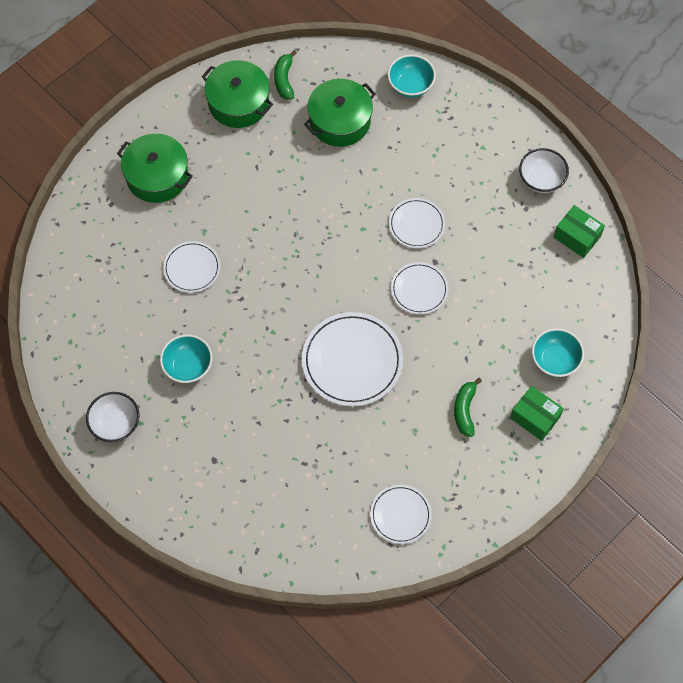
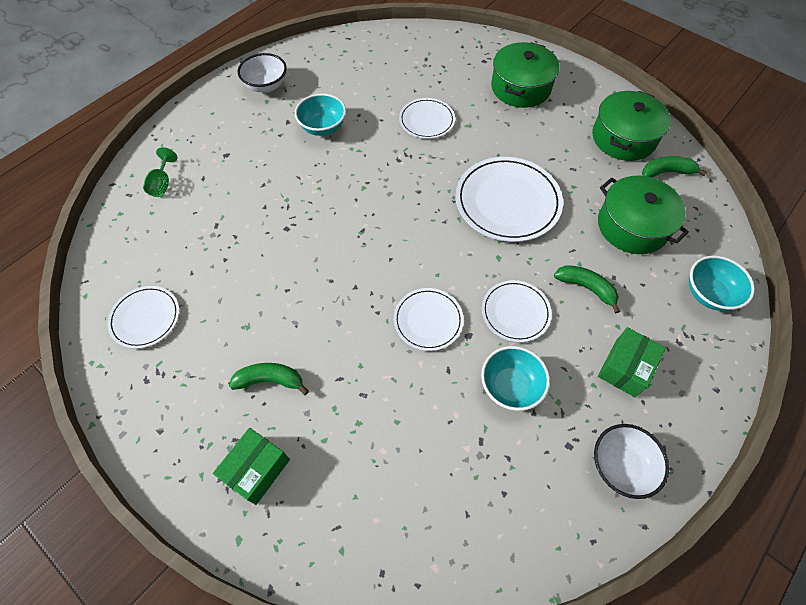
camera: 85 degrees right, 5 degrees down
(246, 519) = (162, 184): none -> green goblet
(352, 361) = (332, 259): white plate -> white plate (507, 202)
(398, 169) = (586, 287): none -> green banana
(555, 360) = (340, 495): turquoise bowl -> turquoise bowl (510, 386)
(577, 237) = (539, 523): green box -> green box (625, 368)

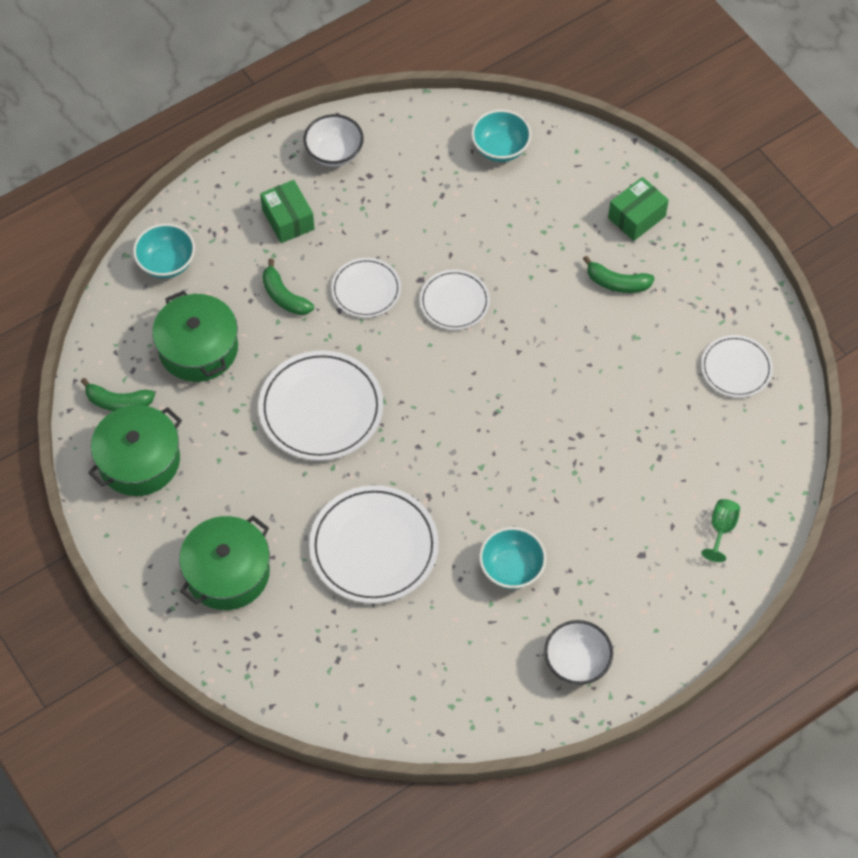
camera: 165 degrees left, 0 degrees up
(427, 120) = (374, 547): white plate -> white plate, size x1.72
(510, 386) = (399, 229): turquoise bowl -> turquoise bowl (500, 148)
(625, 368) = (288, 220): green box -> green box turned 75 degrees counterclockwise

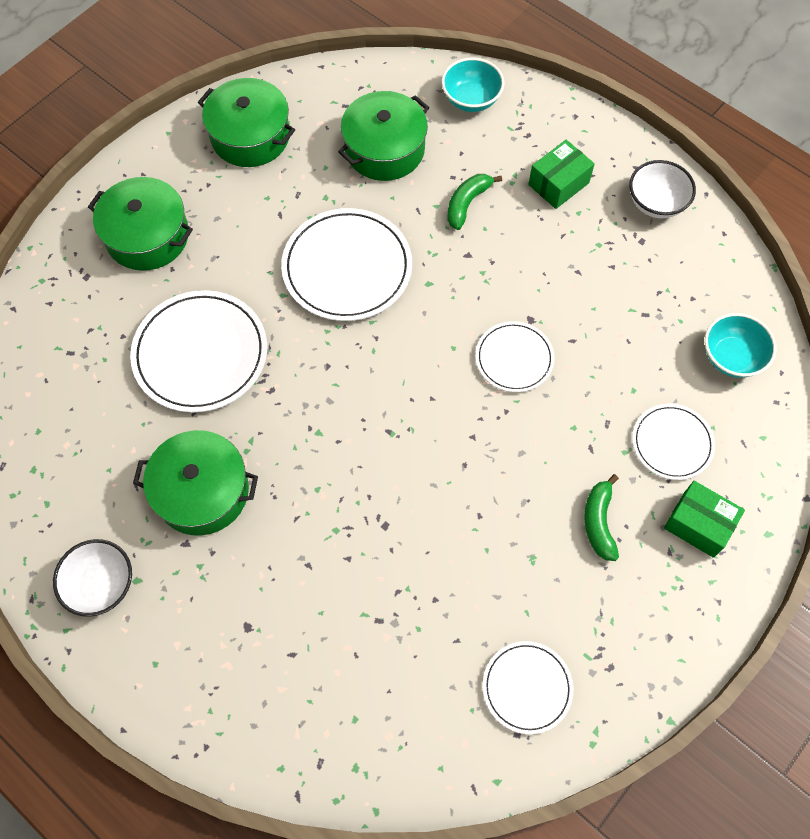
camera: 75 degrees right, 5 degrees up
(118, 402) = (308, 104): green banana -> none
(366, 290) = (500, 272): white plate -> white plate (672, 443)
(511, 568) = (202, 491): turquoise bowl -> green pot
(721, 529) = (301, 714): green goblet -> none

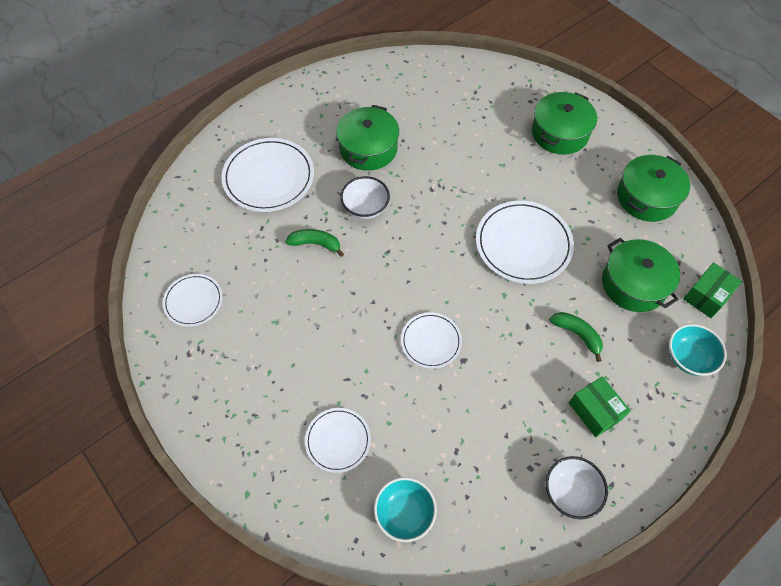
camera: 100 degrees right, 5 degrees down
(101, 584) = (323, 100): white bowl -> white bowl (365, 207)
(200, 354) = (464, 154): white plate -> white plate (268, 177)
(599, 522) = (289, 371): green banana -> green banana (315, 244)
(698, 524) = (268, 442): green box -> green box (706, 296)

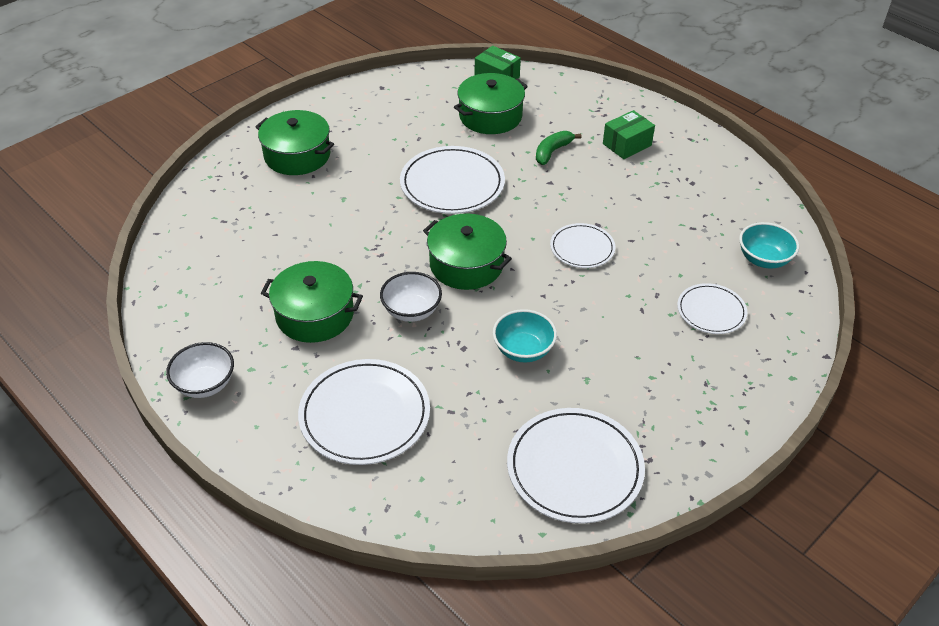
camera: 95 degrees left, 15 degrees down
(193, 301) = (574, 468): white plate -> white plate, size x1.72
(315, 244) = (470, 353): green banana -> none
(570, 492) = (705, 160): white bowl -> white bowl (205, 384)
(646, 197) = (386, 102): green pot -> green pot (466, 264)
(688, 358) = (561, 92): turquoise bowl -> turquoise bowl (523, 350)

